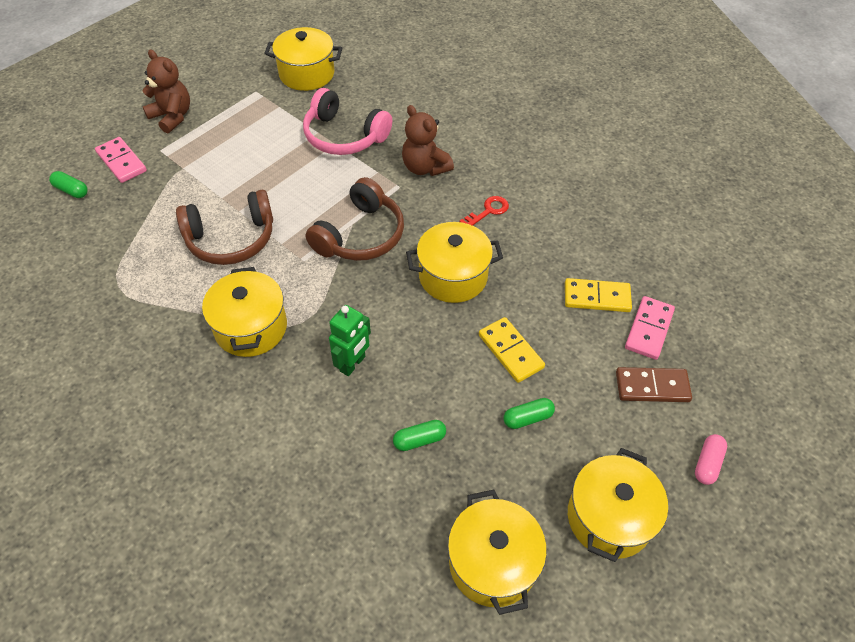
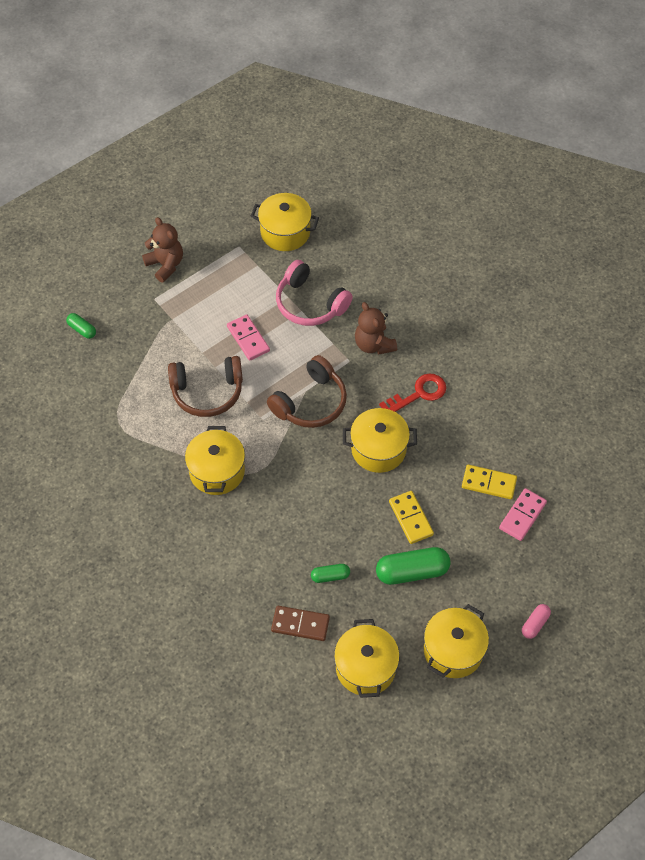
camera: 10 degrees right, 5 degrees up
(121, 162) = (122, 306): pink domino -> pink domino (248, 339)
(353, 364) = (290, 511): green robot -> none
(488, 211) = (418, 394): red key -> red key, size x1.52
(528, 418) = (412, 572): green capsule -> green capsule, size x1.89
(652, 387) = (511, 561): brown domino -> brown domino (300, 624)

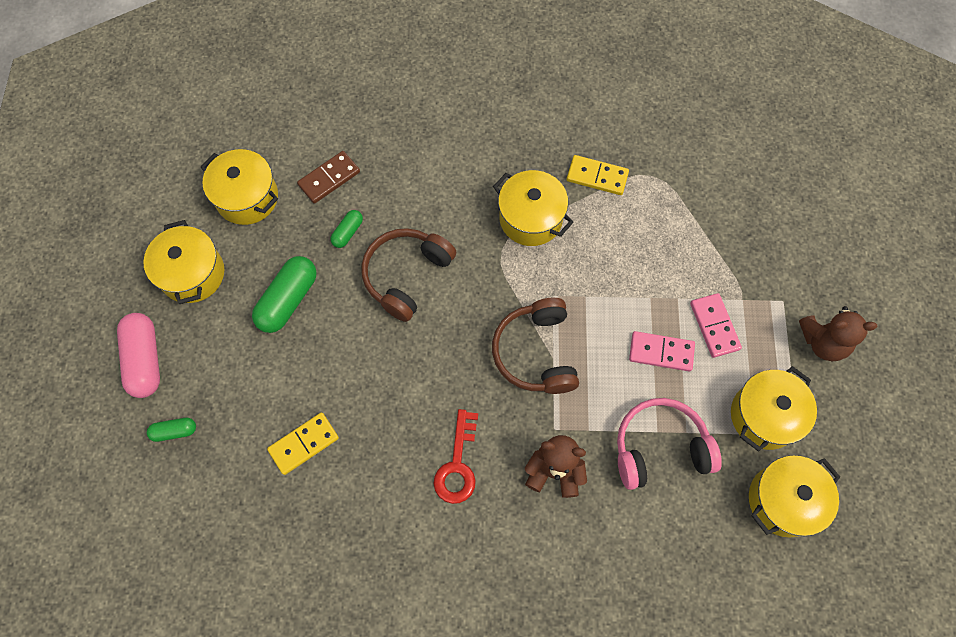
camera: 130 degrees right, 10 degrees up
(82, 329) = (790, 213): green capsule -> green capsule (174, 431)
(207, 392) = (625, 270): brown headphones -> brown headphones (406, 275)
(378, 449) = (430, 372): yellow pot -> yellow pot (764, 416)
(410, 518) = (336, 341): yellow domino -> yellow domino (597, 176)
(522, 515) = (244, 444): pink domino -> pink domino (714, 326)
(535, 624) = (145, 360): pink capsule -> pink capsule, size x1.89

